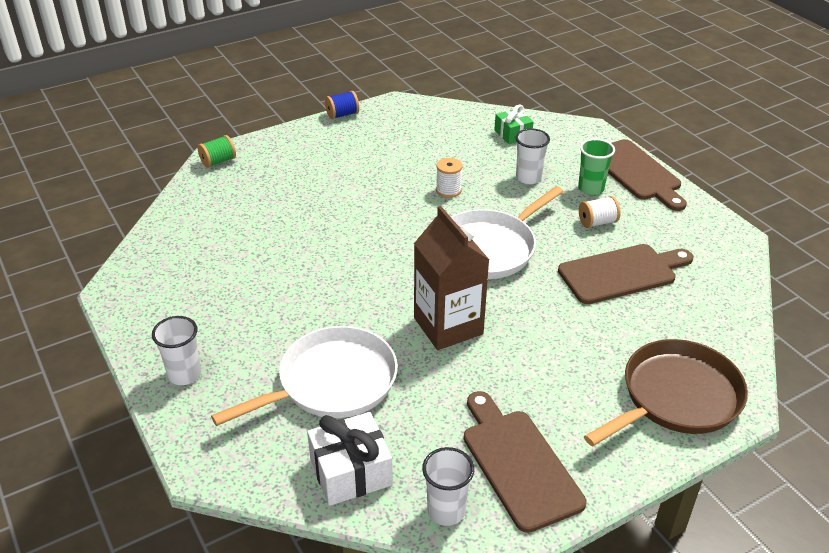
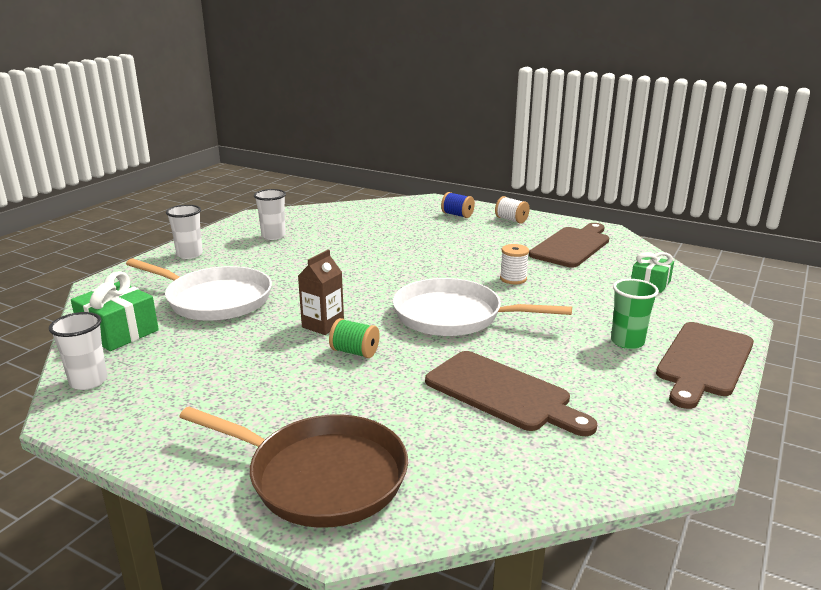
camera: 60 degrees right, 15 degrees down
(218, 161) = (428, 202): green spool -> green spool (354, 352)
(342, 114) = (551, 218): blue spool -> blue spool (457, 215)
(351, 472) = (118, 332): white gift -> green gift
(448, 326) = (323, 325): brown carton -> brown carton, size x0.58
(518, 463) = (162, 401): brown cutting board -> brown cutting board (572, 246)
(528, 178) = (591, 307): white cup -> white cup (273, 236)
(597, 222) = (572, 359): white spool -> white spool (511, 220)

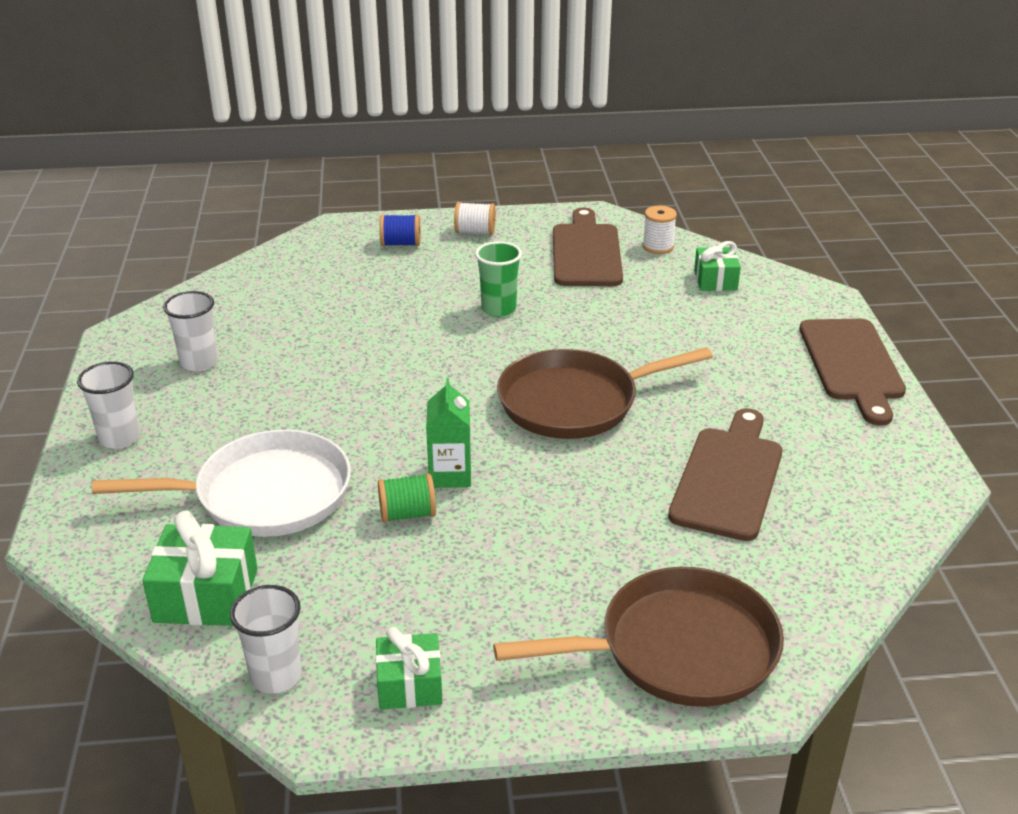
camera: 35 degrees left, 10 degrees up
(140, 417) = (410, 685): none -> green gift
(323, 325) = (450, 474): brown carton -> green carton
(354, 352) = (531, 494): green spool -> green spool (407, 514)
(453, 316) = (574, 402): white pan -> brown pan
(503, 393) = (728, 478): brown cutting board -> brown cutting board turned 75 degrees counterclockwise
(513, 279) = (577, 325): white spool -> white spool (658, 247)
(627, 342) = (769, 367): green cup -> green cup (498, 309)

